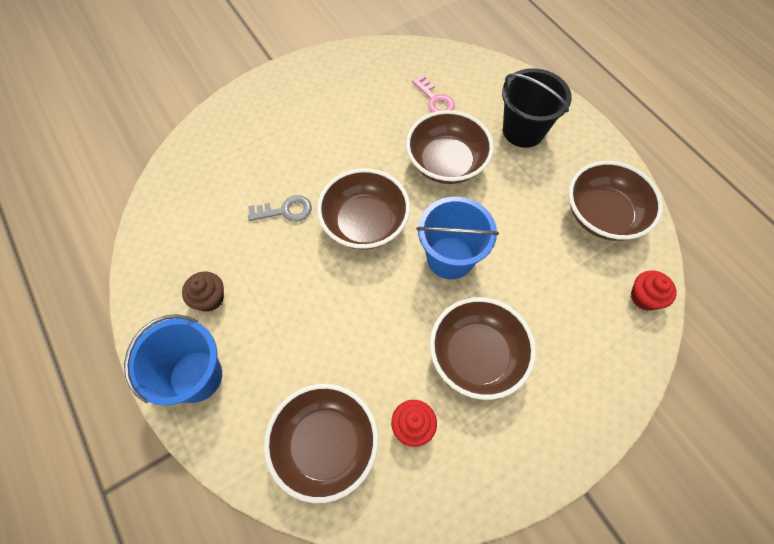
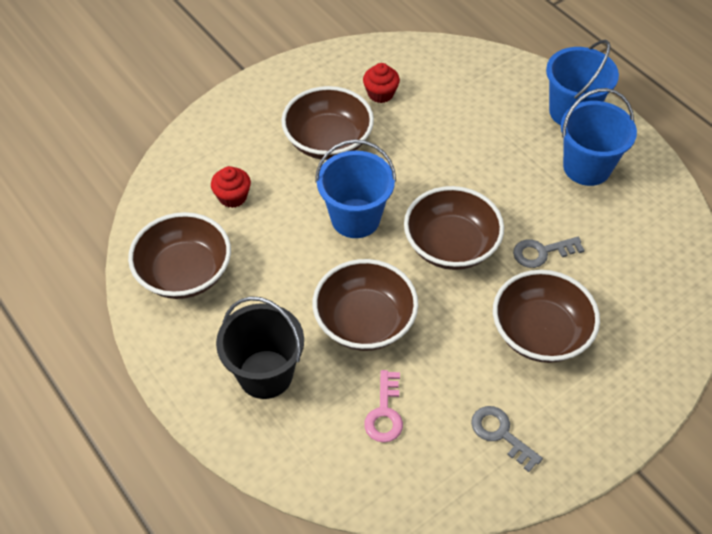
camera: 175 degrees right, 10 degrees down
(209, 298) = (587, 167): brown cupcake -> blue bucket
(325, 445) = (449, 79): brown bowl -> brown bowl (540, 333)
(356, 82) = (500, 434): none -> grey key
(435, 100) = (385, 413): pink key -> pink key turned 135 degrees counterclockwise
(644, 297) = (161, 197): red cupcake -> red cupcake (232, 197)

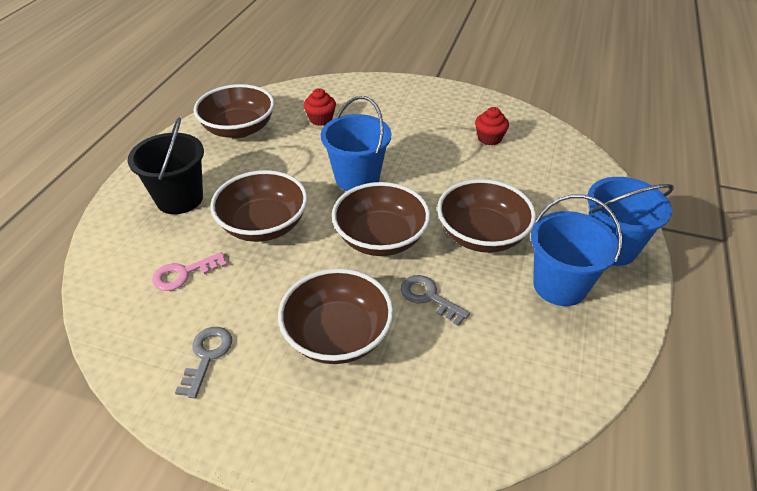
camera: 55 degrees right, 10 degrees down
(328, 141) = (415, 135): brown bowl -> brown bowl (482, 235)

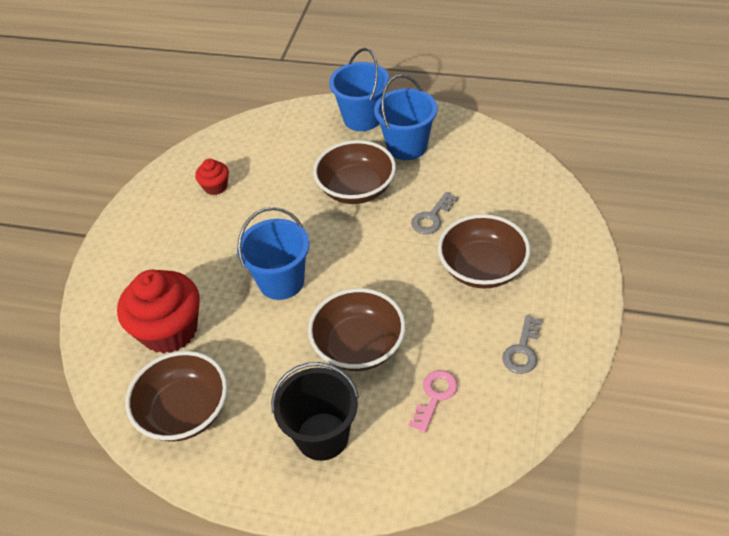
camera: 90 degrees left, 5 degrees up
(184, 274) = (435, 396): pink key -> pink key turned 120 degrees counterclockwise
(207, 356) = (522, 350): grey key -> grey key turned 75 degrees counterclockwise
(320, 119) = (169, 330): red cupcake -> red cupcake, size x2.07
(380, 238) = (368, 254): brown bowl -> none

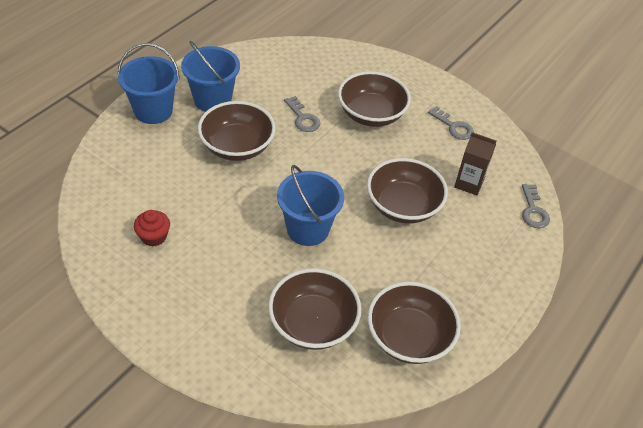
camera: 75 degrees left, 0 degrees up
(169, 330) = (313, 324): red cupcake -> brown bowl
(322, 436) = (474, 256): black bucket -> none
(433, 479) = (533, 210): none -> grey key
(435, 396) = (469, 183): pink key -> brown carton

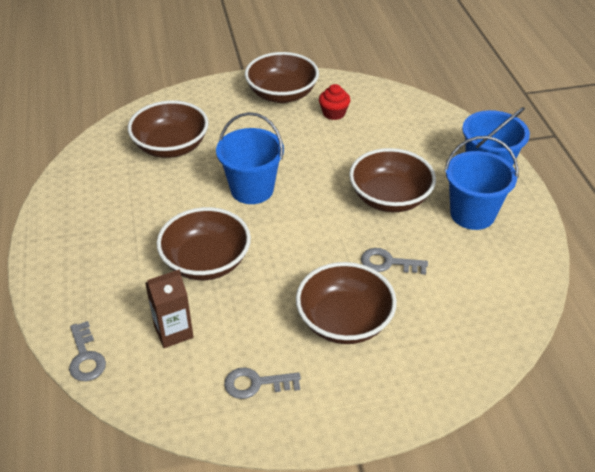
camera: 135 degrees right, 5 degrees down
(409, 337) = (99, 184): brown bowl -> brown bowl (282, 94)
(533, 210) = (86, 357): grey key -> grey key turned 150 degrees counterclockwise

